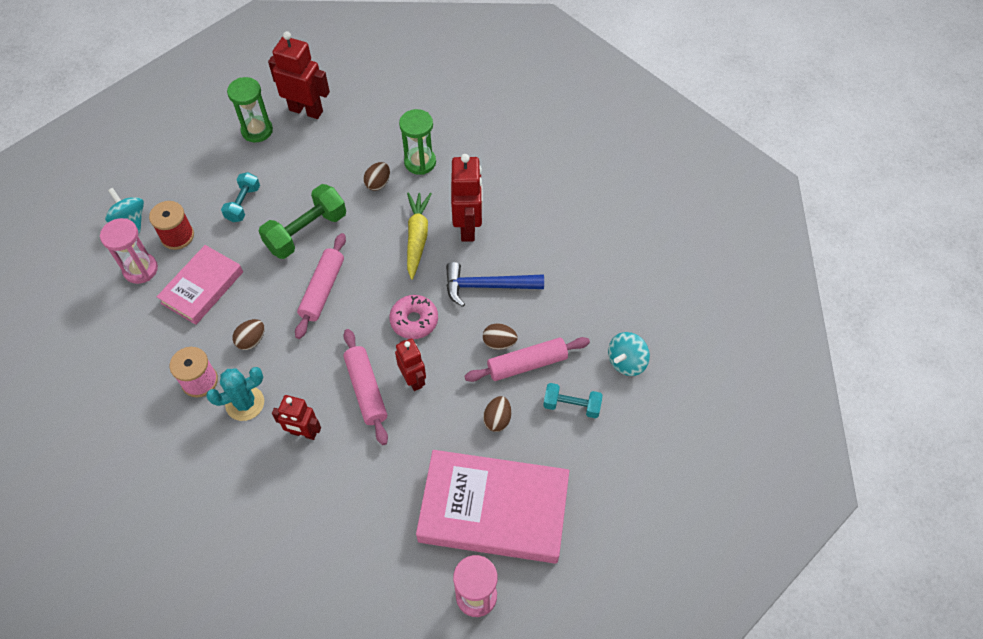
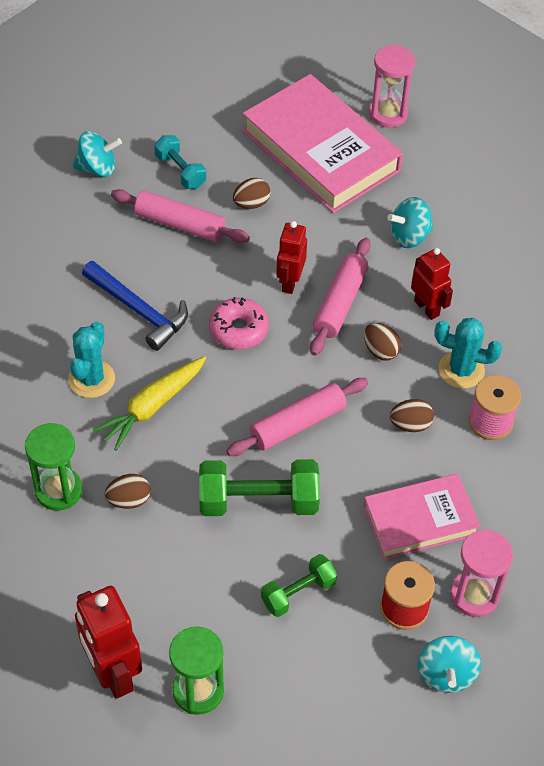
camera: 140 degrees left, 5 degrees down
(243, 204) = (298, 592): turquoise dumbbell -> green dumbbell
(362, 484) = (409, 236): none -> turquoise spinning top
(468, 227) = (91, 379): red robot -> turquoise cactus
(499, 343) = (184, 257): brown egg -> brown egg (380, 351)

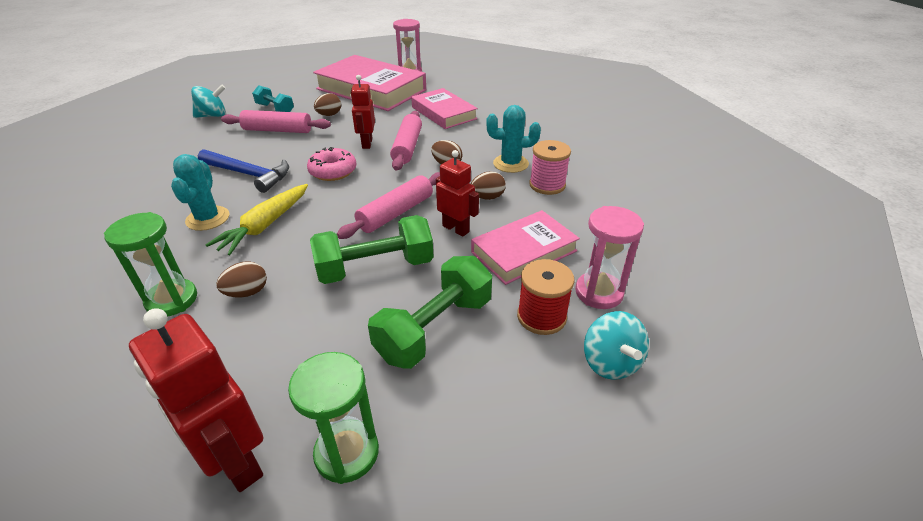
camera: 15 degrees left, 15 degrees down
(298, 592) = (434, 328): green dumbbell -> green dumbbell, size x1.66
(409, 236) = (444, 113): turquoise spinning top -> pink book
(427, 308) = (471, 140): red robot -> red robot (456, 229)

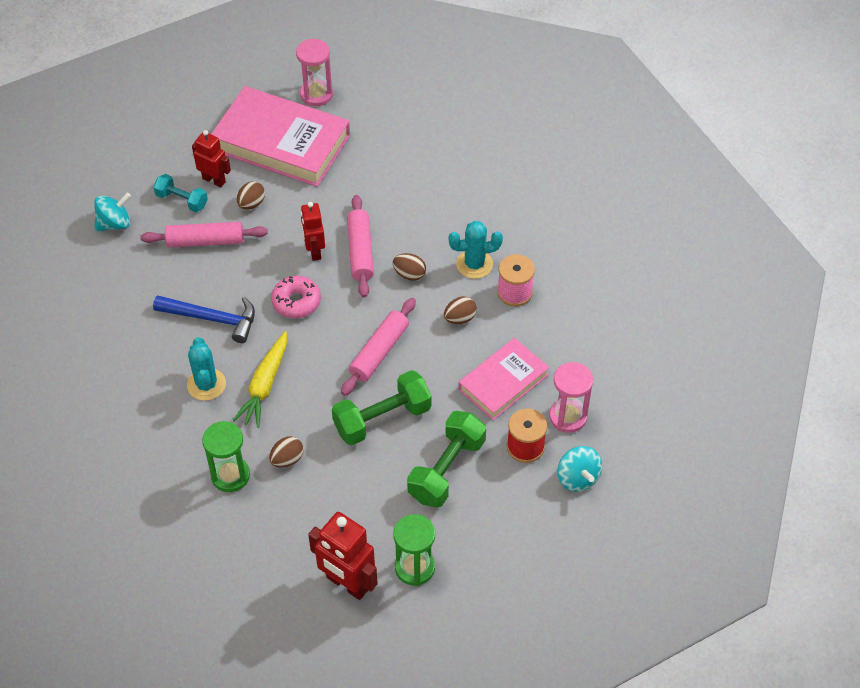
camera: 10 degrees left, 15 degrees up
(444, 113) = (383, 182): pink book -> none
(456, 229) = (439, 364): red robot -> red robot (214, 180)

